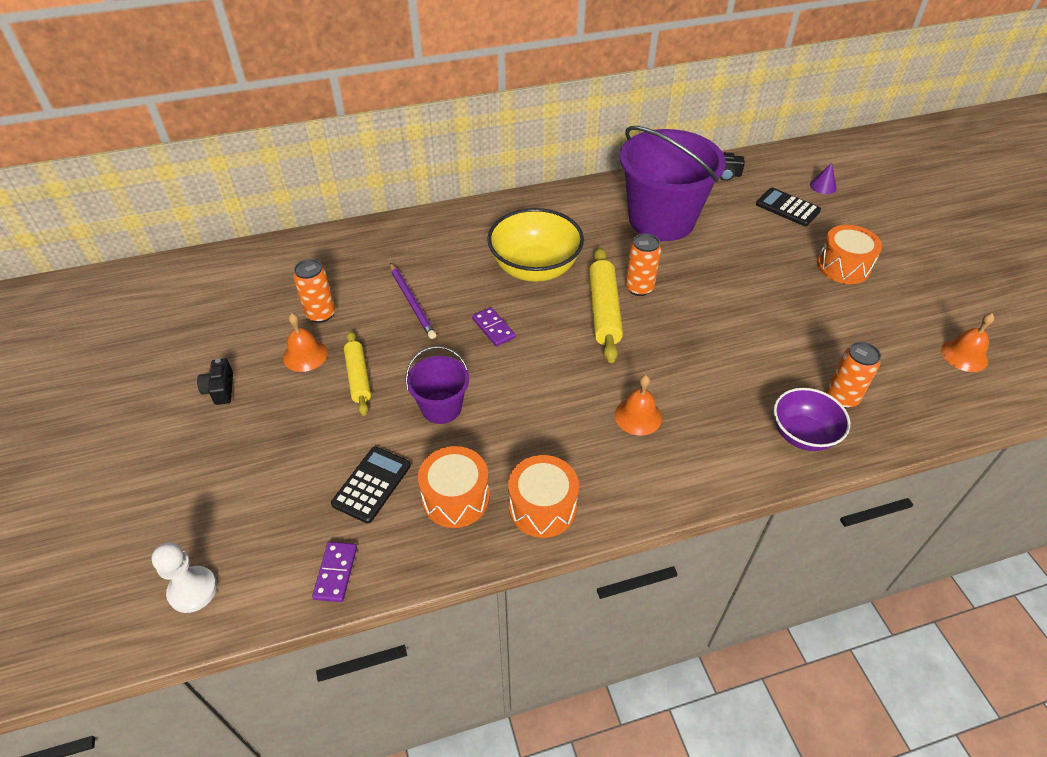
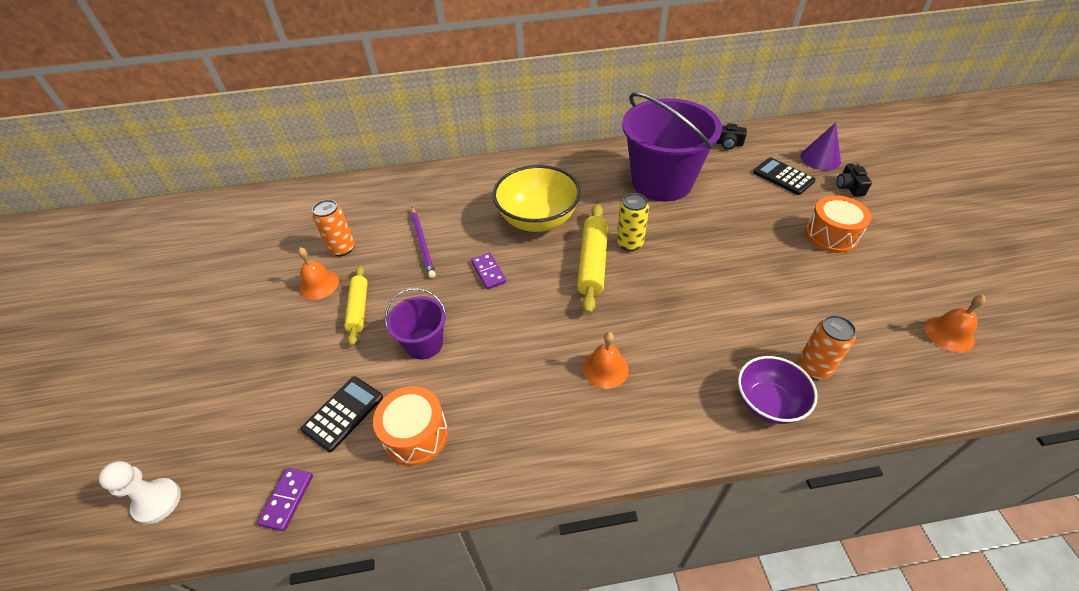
camera: 10 degrees right, 0 degrees up
(220, 389) = (239, 310): black camera -> black camera (849, 187)
(542, 507) = (495, 453): orange drum -> none
(639, 288) = (629, 243): orange can -> yellow can
(823, 186) = (820, 158): purple cone -> purple cone, size x1.58

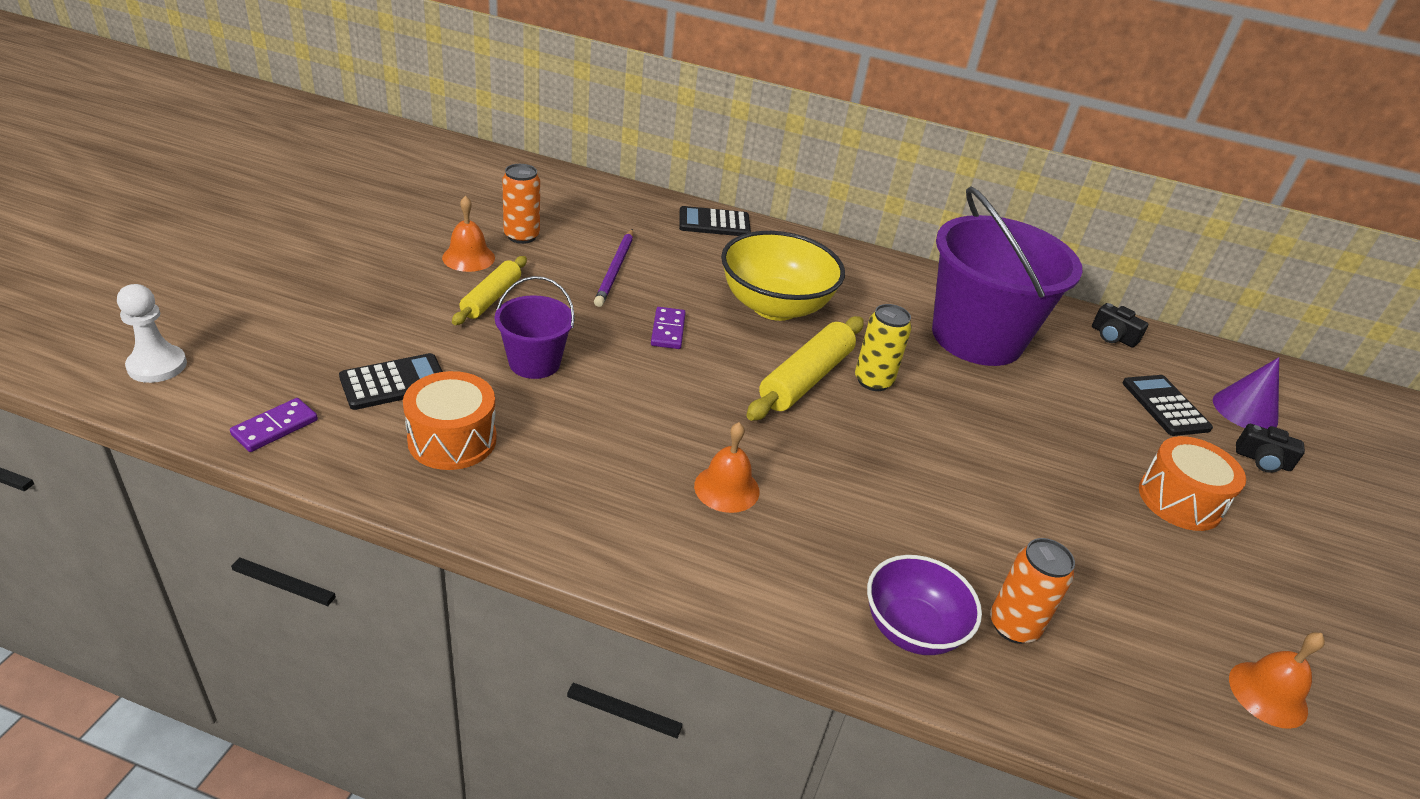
camera: 20 degrees right, 10 degrees down
(457, 175) = (714, 223): none -> black calculator
(849, 187) = (1262, 460): black camera -> black camera turned 90 degrees counterclockwise

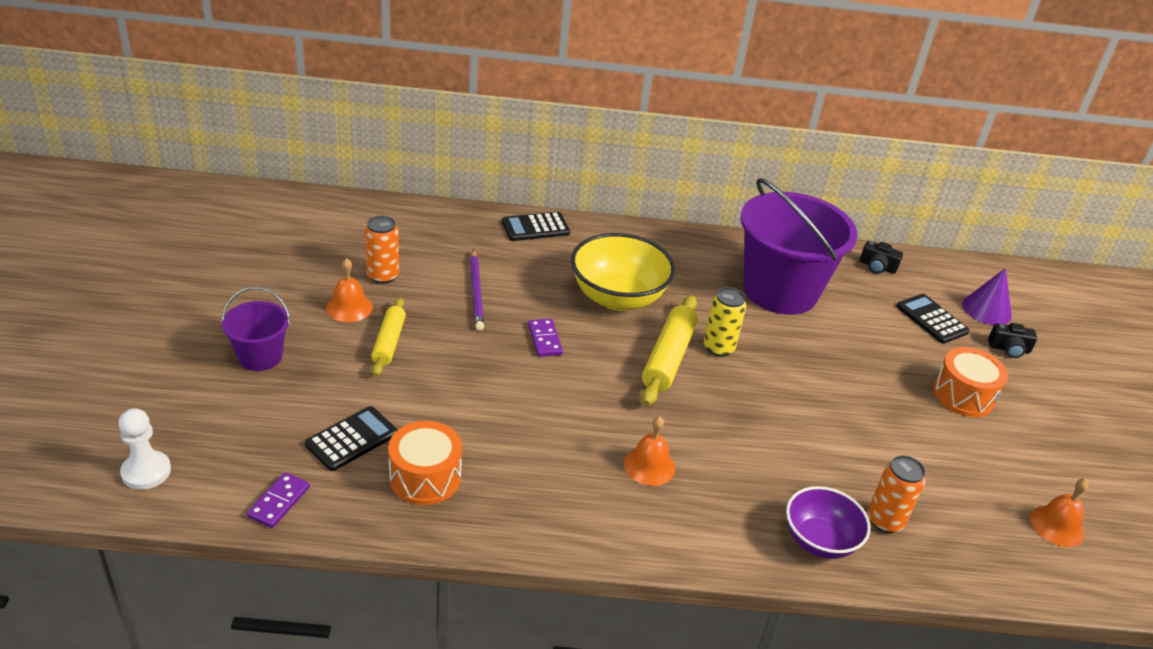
camera: 15 degrees left, 0 degrees up
(534, 363) = (454, 394): purple bucket -> purple bucket (260, 356)

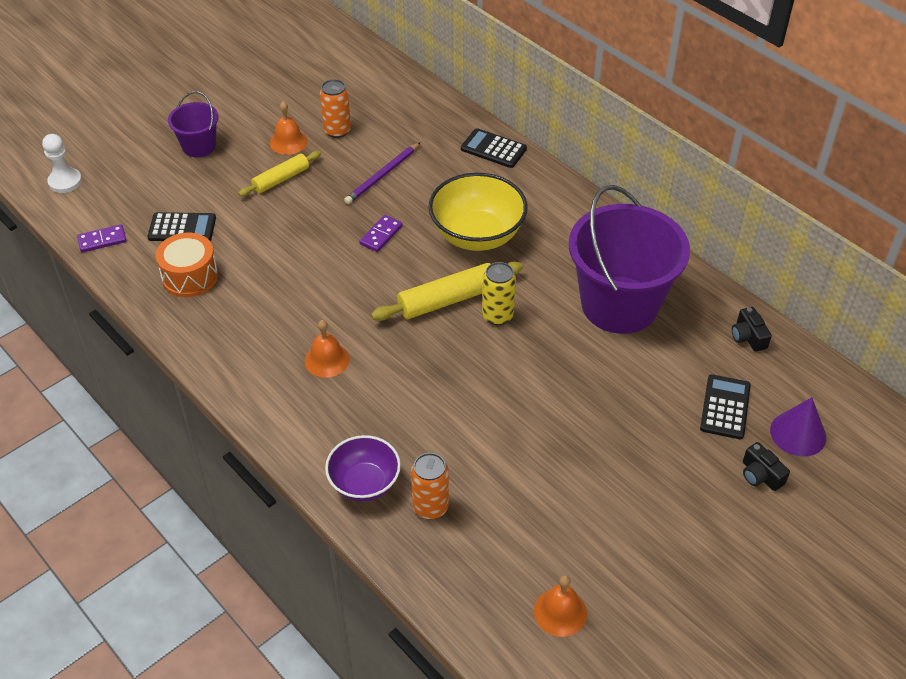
camera: 50 degrees right, 10 degrees up
(963, 395) = (647, 477): orange drum -> none

